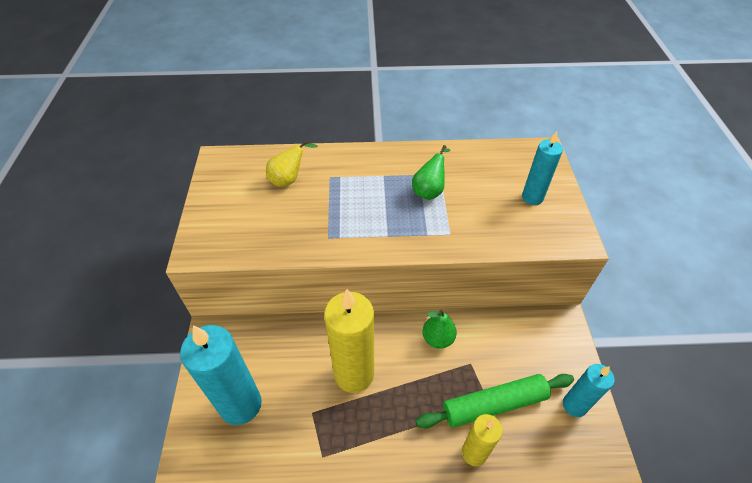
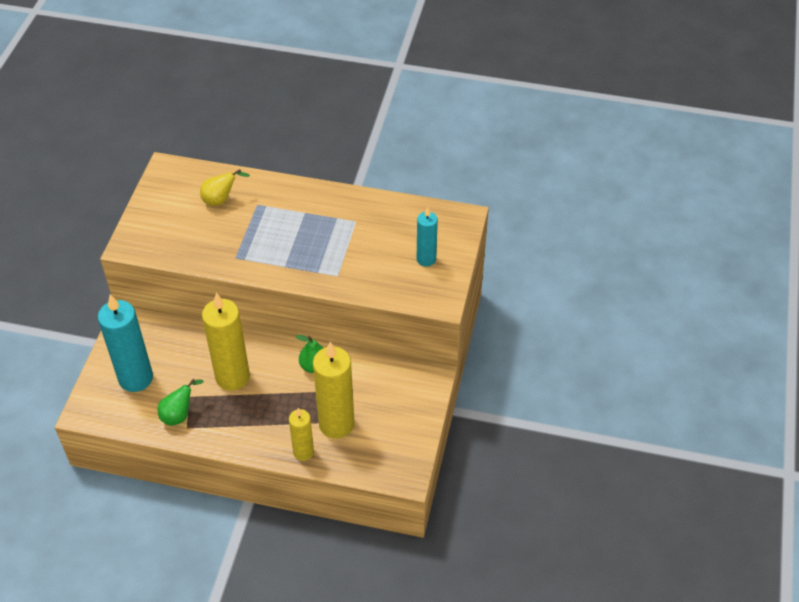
camera: 15 degrees right, 0 degrees up
(429, 191) = (338, 235): green pear -> green pear (179, 415)
(494, 404) = (336, 424): green rolling pin -> yellow candle
(574, 405) = (402, 440): turquoise candle -> none

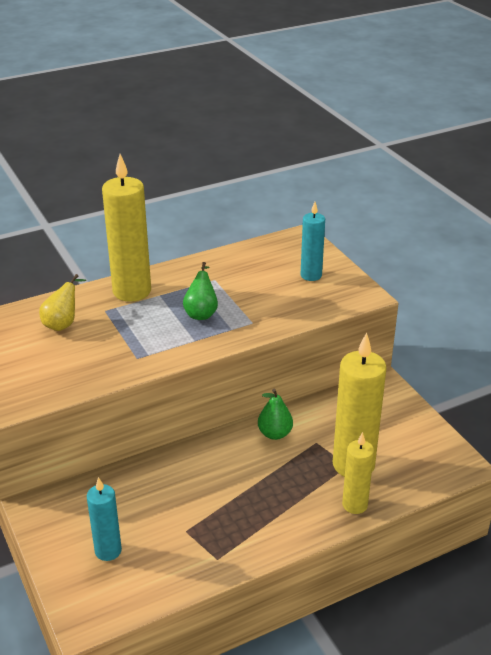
camera: 40 degrees left, 15 degrees down
(136, 378) = (108, 551): turquoise candle -> turquoise candle, size x0.57
(179, 415) = (195, 553): green pear -> green pear (201, 313)
(232, 377) = (209, 487): yellow candle -> yellow candle (132, 291)

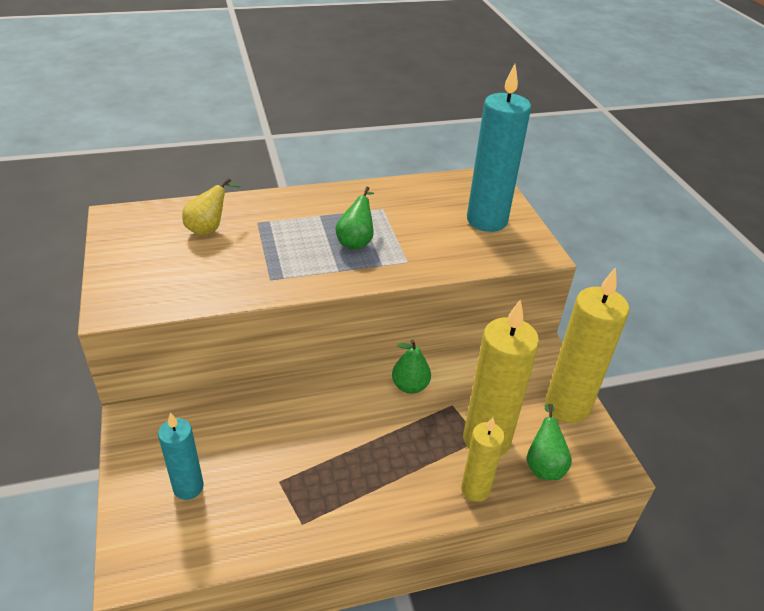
camera: 10 degrees right, 5 degrees up
(132, 291) = (292, 206): yellow candle -> yellow candle (567, 406)
(311, 275) = (486, 220): turquoise candle -> turquoise candle, size x1.74
(406, 475) = (544, 465): none -> green pear

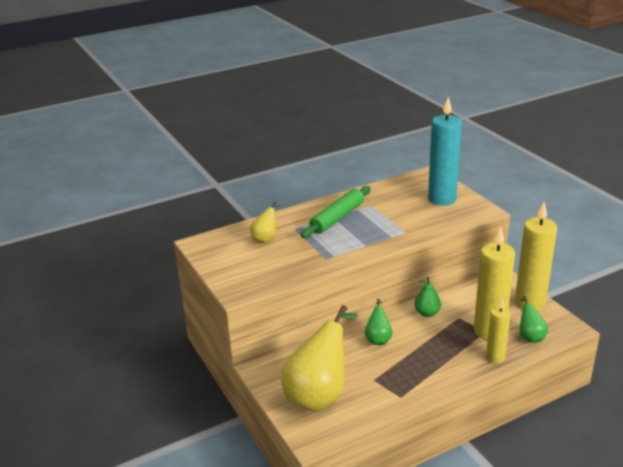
camera: 10 degrees left, 10 degrees down
(188, 487) = (319, 395): turquoise candle -> yellow pear
(324, 219) = (337, 218): none -> green rolling pin
(356, 241) = (366, 227): green pear -> green pear (378, 339)

